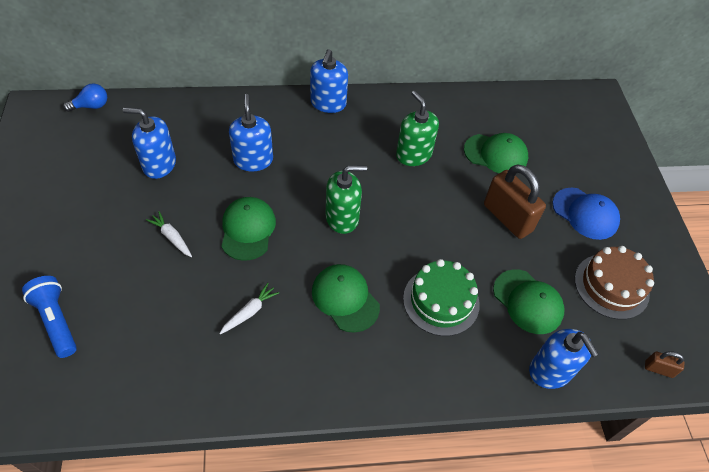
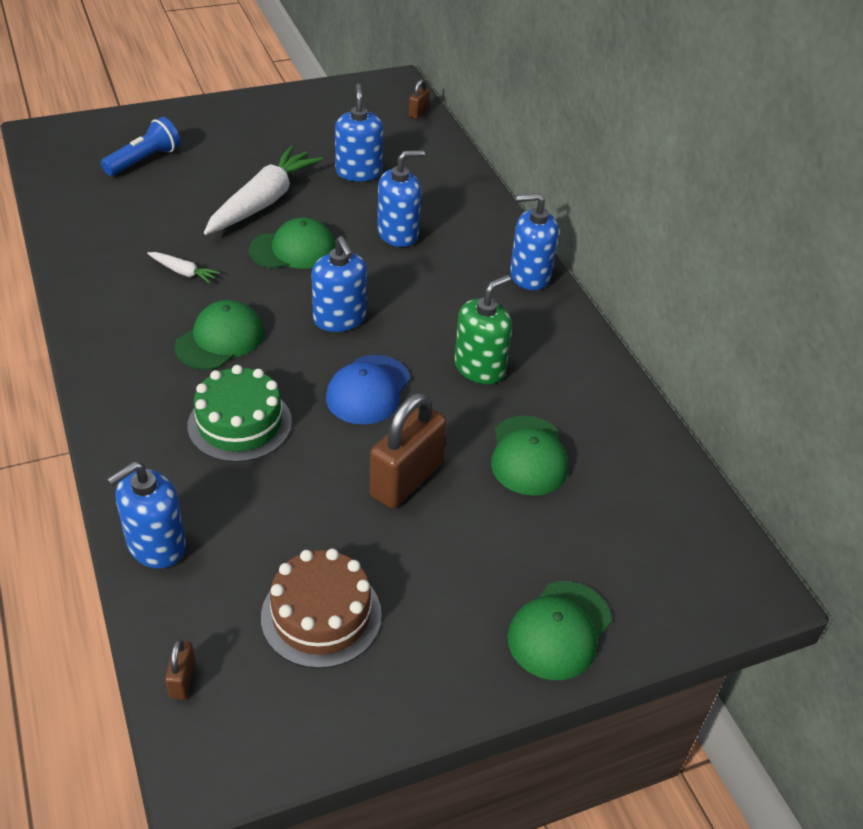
camera: 75 degrees right, 10 degrees down
(91, 106) = (418, 112): blue light bulb -> brown padlock
(171, 237) = (263, 202): white carrot -> white carrot, size x2.26
(342, 218) = (340, 318): green soap dispenser -> blue soap dispenser
(528, 301) = (263, 513): green cap -> green cap (559, 630)
(585, 213) = (456, 576): blue cap -> blue cap (368, 390)

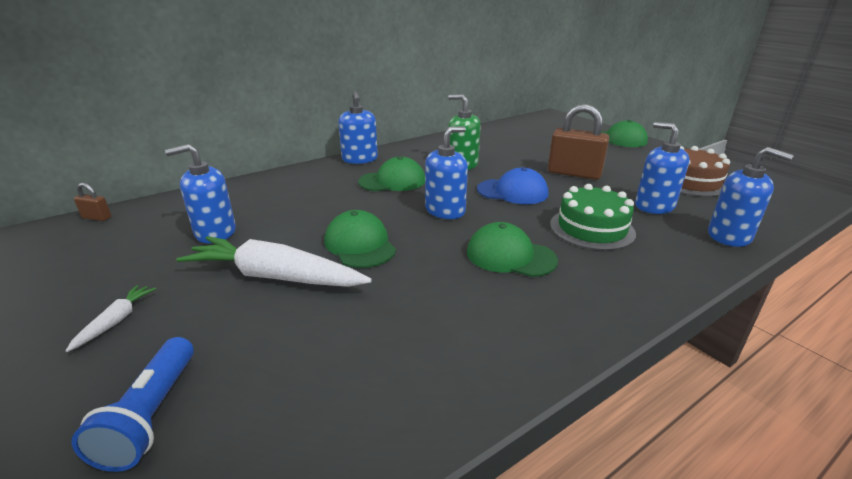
camera: 100 degrees left, 15 degrees down
(144, 160) = (152, 415): blue flashlight -> blue flashlight turned 120 degrees counterclockwise
(182, 680) = (787, 208): brown padlock -> none
(183, 272) = (425, 300): white carrot -> white carrot (116, 321)
(398, 234) = (321, 203): blue soap dispenser -> blue soap dispenser (654, 206)
(528, 456) = (522, 150): green cap -> green cap (392, 181)

